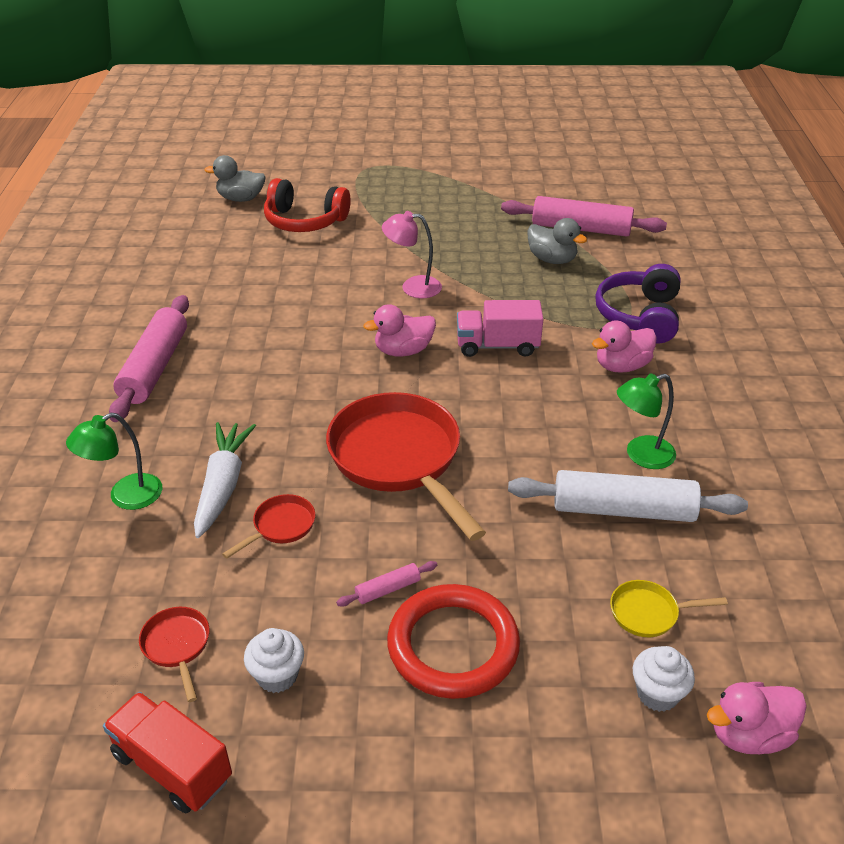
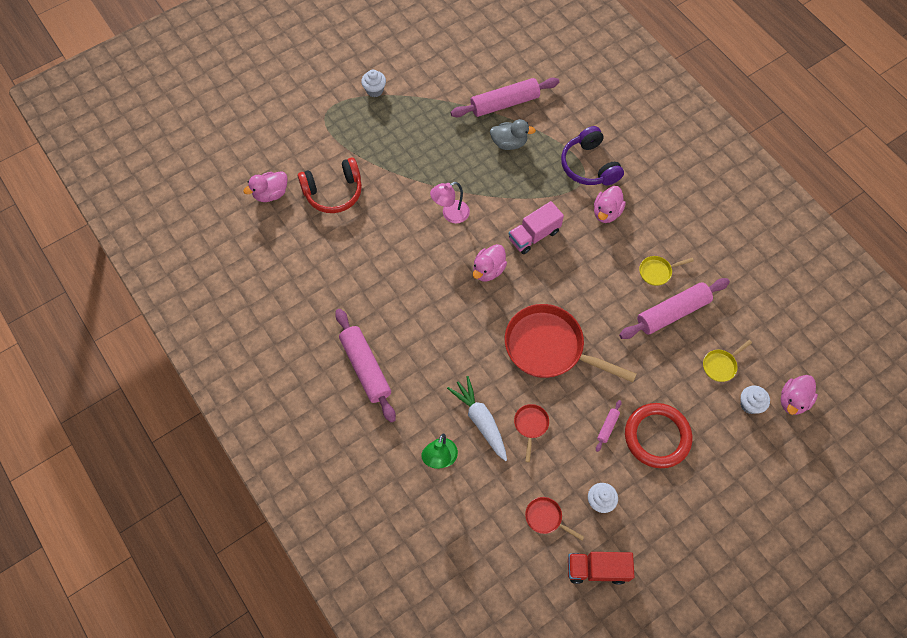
camera: 35 degrees left, 25 degrees up
(241, 199) = (271, 194): grey duck -> pink duck
(440, 170) = (374, 90): none -> white cupcake
(623, 510) = (672, 312): white rolling pin -> pink rolling pin
(641, 455) = (657, 272): green lamp -> yellow pan

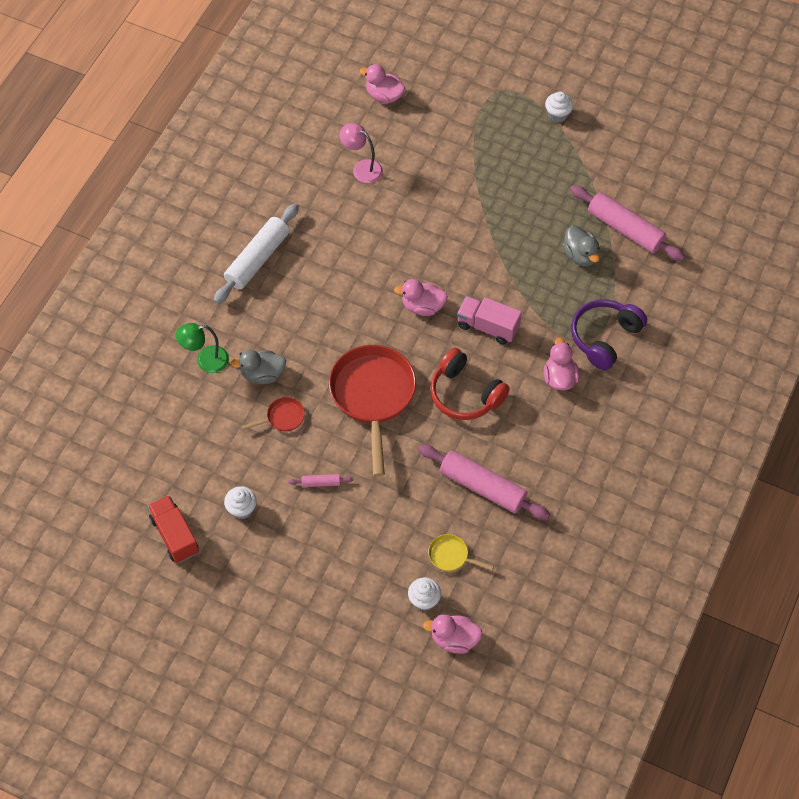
camera: 60 degrees right, 5 degrees down
(333, 192) = (420, 142): red headphones -> red headphones (465, 394)
(365, 368) = (257, 259): pink rolling pin -> white rolling pin
(450, 214) = (462, 246): pink lamp -> pink lamp (362, 168)
(480, 420) = (262, 374): white carrot -> grey duck
(546, 518) = (199, 471): red pan -> none
(606, 212) = (559, 378): pink duck -> pink duck turned 90 degrees clockwise
(657, 272) = (521, 453): yellow pan -> none
(657, 436) = (337, 530): red ring -> none

